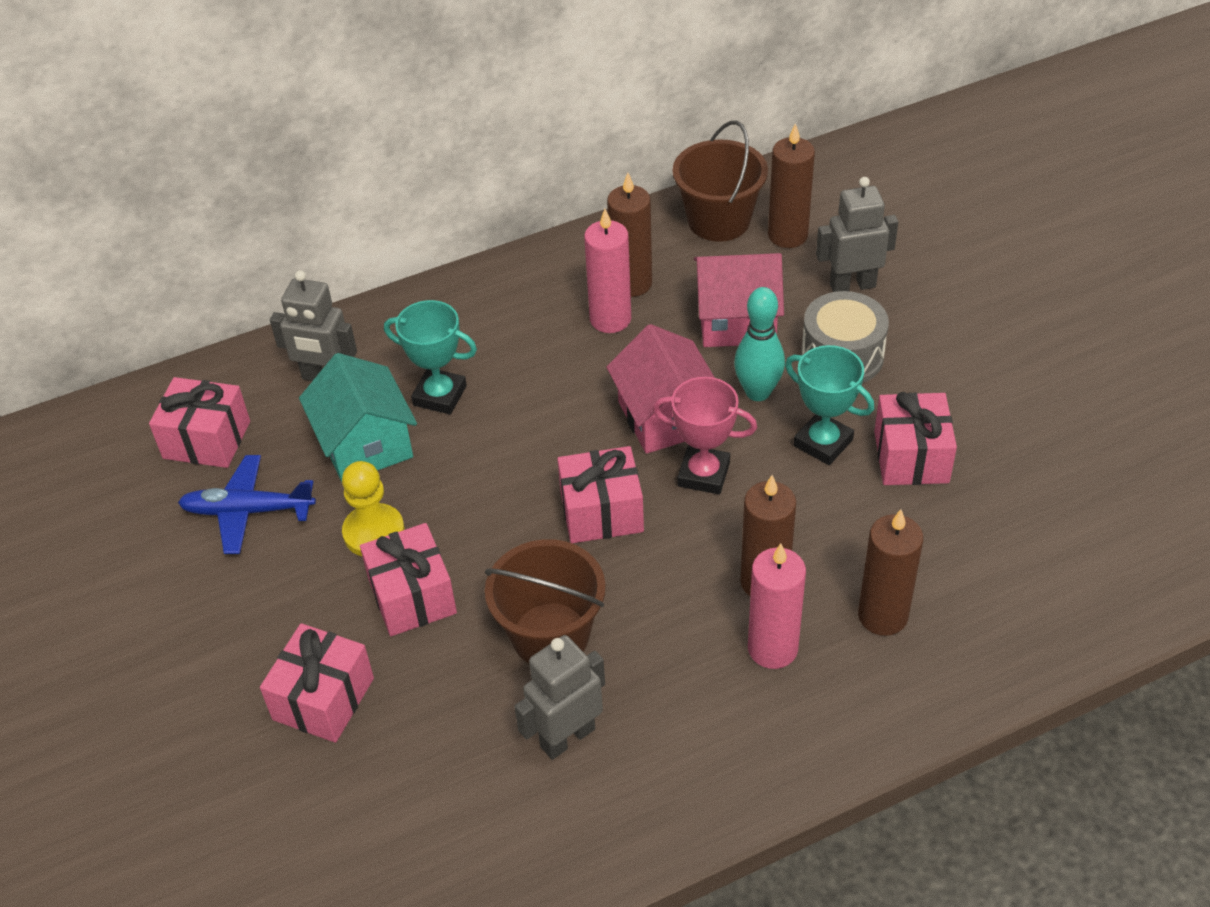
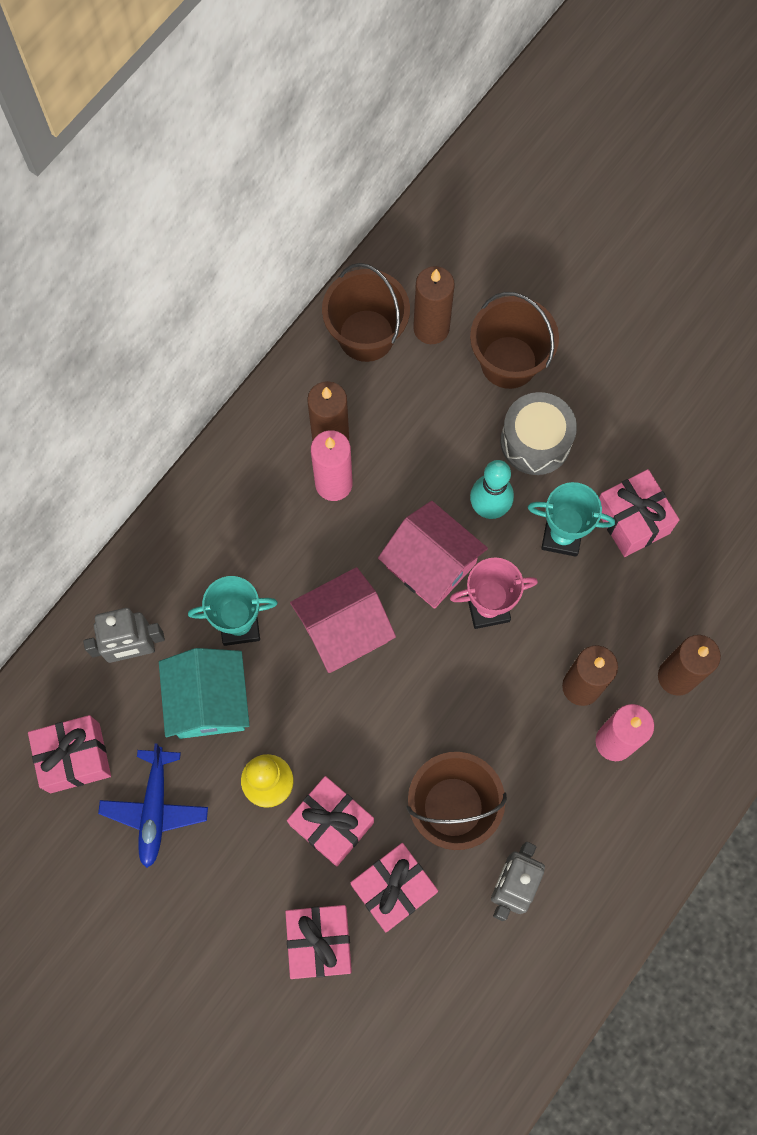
camera: 30 degrees left, 25 degrees up
(248, 511) = (155, 809): blue plane -> blue plane turned 60 degrees counterclockwise
(365, 444) = (209, 702): turquoise house -> turquoise house turned 45 degrees clockwise
(601, 512) = (430, 679): pink gift -> pink gift (393, 889)
(737, 321) = (436, 441): pink house -> pink house (344, 629)
(852, 285) = (508, 362): grey robot -> brown bucket

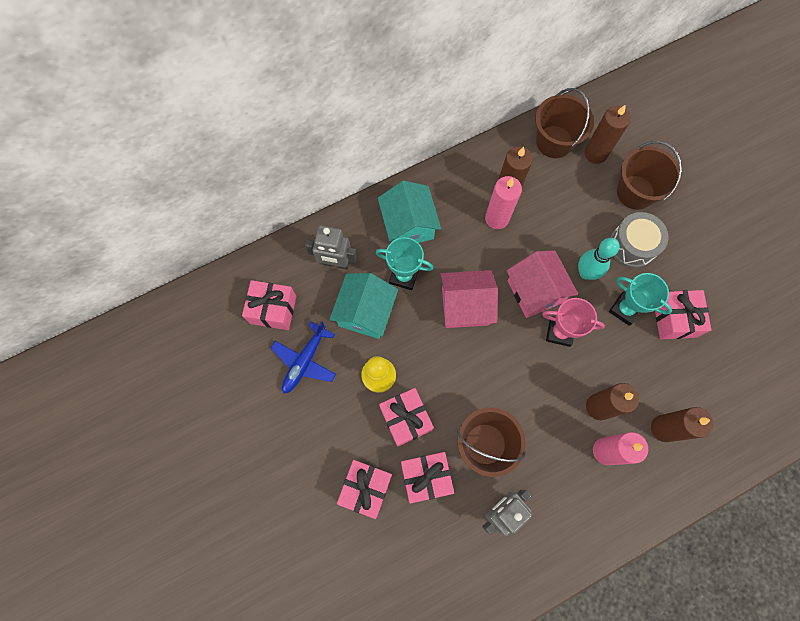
camera: 25 degrees right, 0 degrees up
(213, 548) = (408, 225): none -> turquoise house

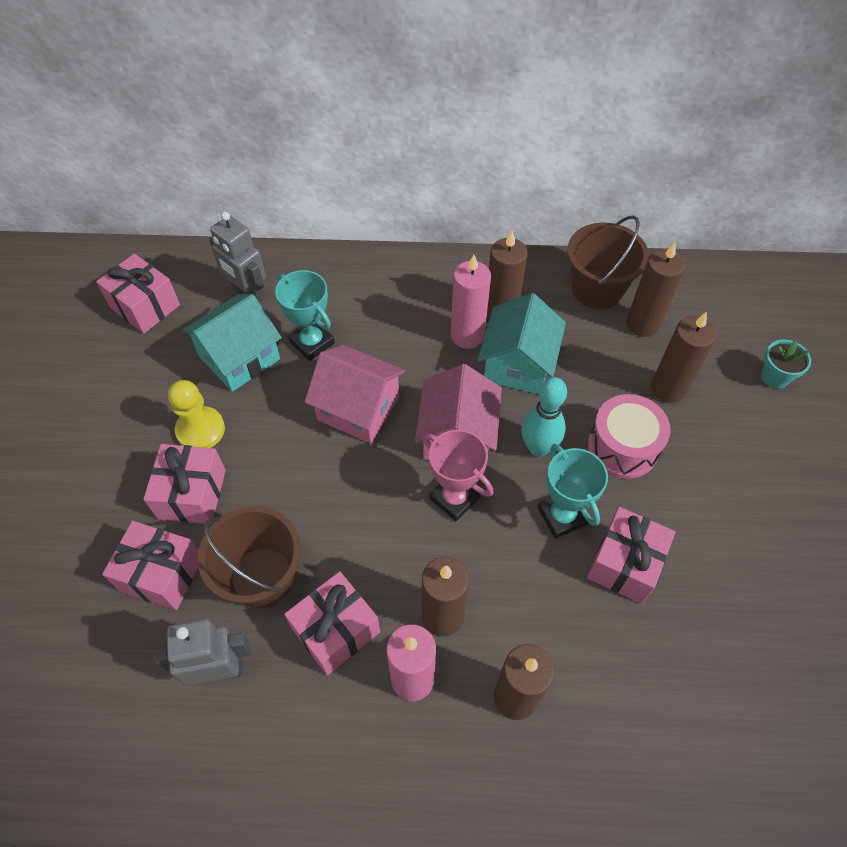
camera: 30 degrees right, 15 degrees down
(305, 361) = (134, 373): blue plane -> none
(366, 488) = (84, 545): pink gift -> pink gift (336, 630)
(408, 225) = (358, 295): turquoise house -> turquoise house (518, 364)
(632, 246) = (623, 447): grey drum -> pink drum
(635, 192) = (668, 389): brown bucket -> brown candle
(689, 151) = (775, 377): none -> turquoise flower pot

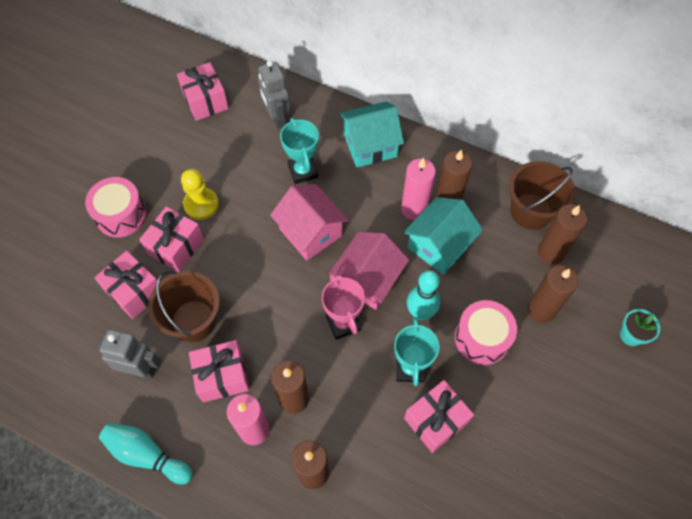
camera: 25 degrees right, 5 degrees up
(96, 484) = (121, 215): none -> pink drum
(239, 358) = (249, 163): turquoise house -> turquoise house (370, 145)
(285, 782) = (147, 455): none -> turquoise bowling pin

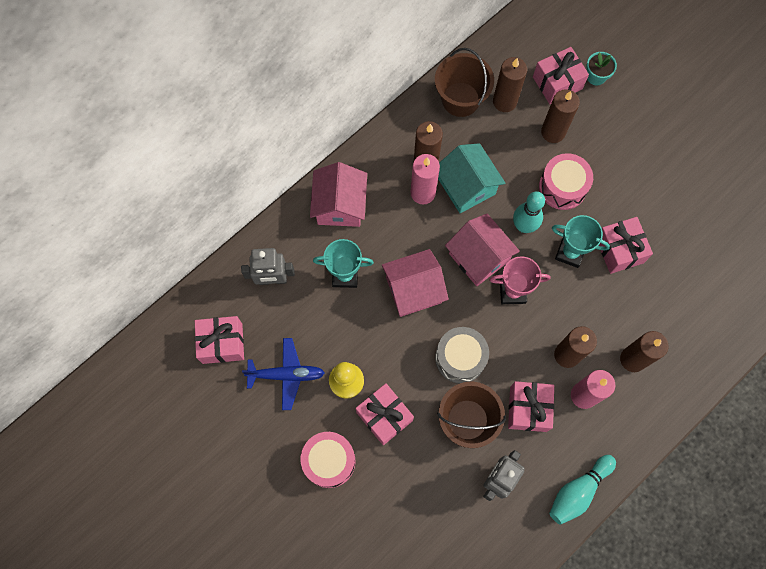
camera: 70 degrees left, 10 degrees up
(134, 291) = (418, 467): pink gift -> pink gift (557, 83)
(192, 156) = (286, 375): none -> blue plane
(255, 295) = (460, 358): none -> grey drum
(370, 145) = (340, 205): turquoise house -> pink house

